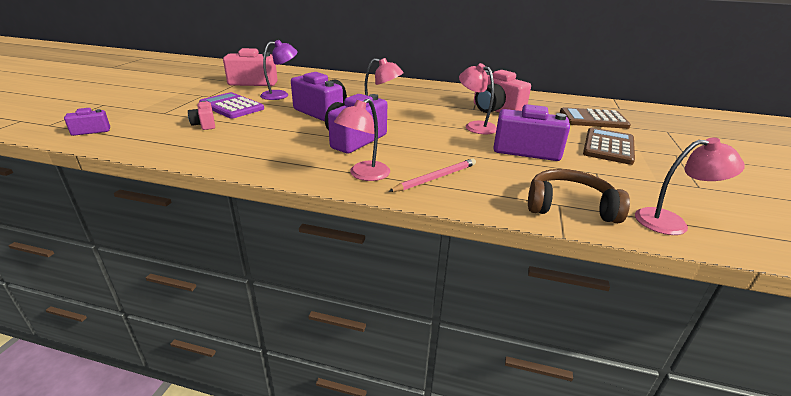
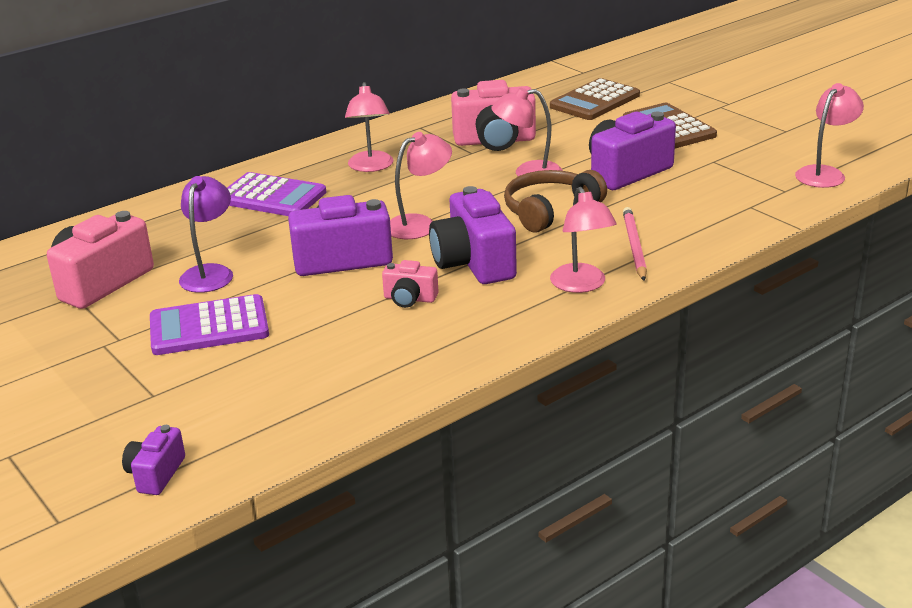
camera: 50 degrees left, 0 degrees up
(204, 124) = (267, 364): pink camera -> pink camera (410, 299)
(363, 87) = (272, 197): none -> purple calculator
(421, 95) = (371, 167): none -> pink lamp
(569, 206) = (758, 203): brown headphones -> brown headphones (549, 210)

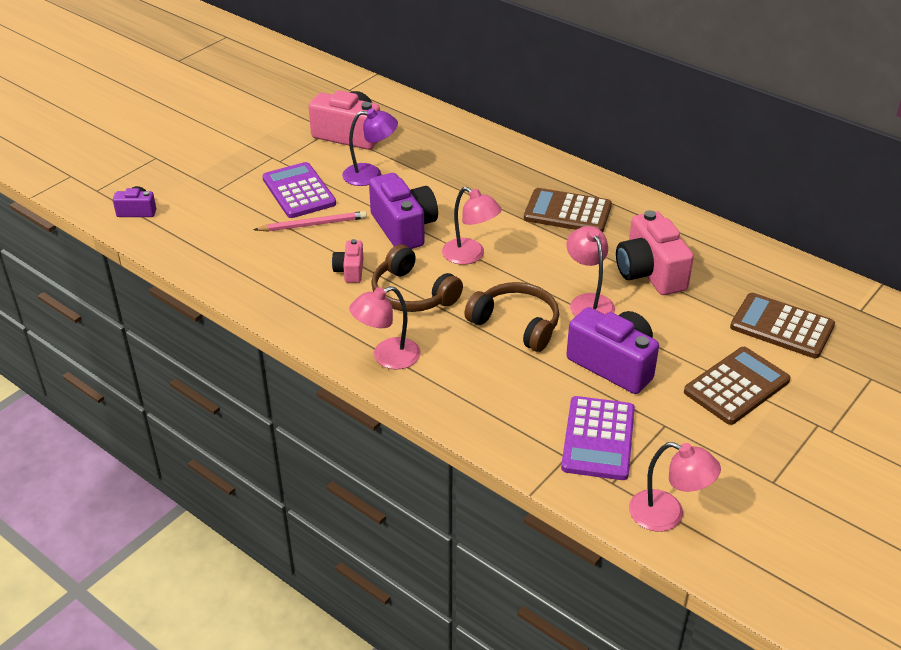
camera: 75 degrees right, 10 degrees up
(272, 197) = (495, 175): purple calculator -> purple calculator (598, 439)
(371, 167) = (567, 212): pink lamp -> brown calculator
(474, 263) = (412, 294): purple camera -> brown headphones
(634, 246) = (462, 382): pink pencil -> pink pencil (313, 224)

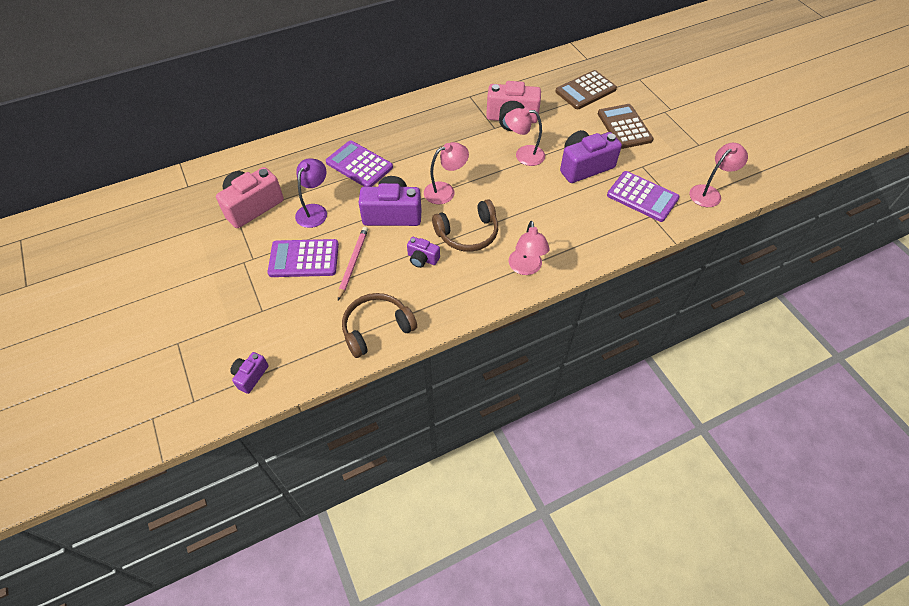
camera: 65 degrees left, 15 degrees up
(350, 271) = (422, 259): pink camera -> purple camera
(463, 180) = (359, 165): none -> purple calculator
(516, 324) = (526, 194): brown headphones -> brown headphones (376, 328)
(567, 212) = (430, 130): brown calculator -> none

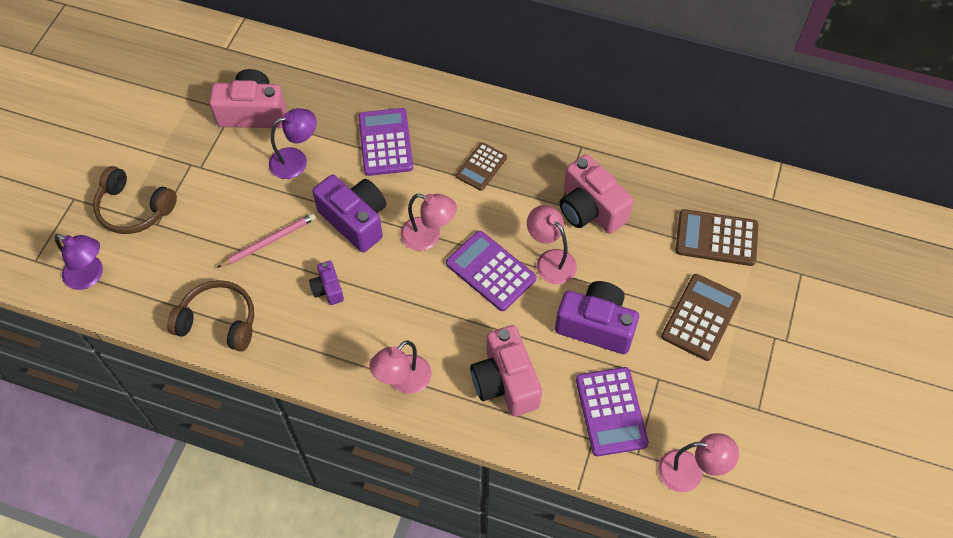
camera: 45 degrees right, 5 degrees up
(250, 376) = (90, 276): purple camera -> purple lamp
(304, 259) = (237, 202): purple calculator -> purple calculator (490, 271)
(430, 139) = (481, 167): none -> brown calculator
(468, 234) = (395, 299): brown headphones -> brown headphones (134, 209)
(577, 225) = (505, 382): none -> pink camera

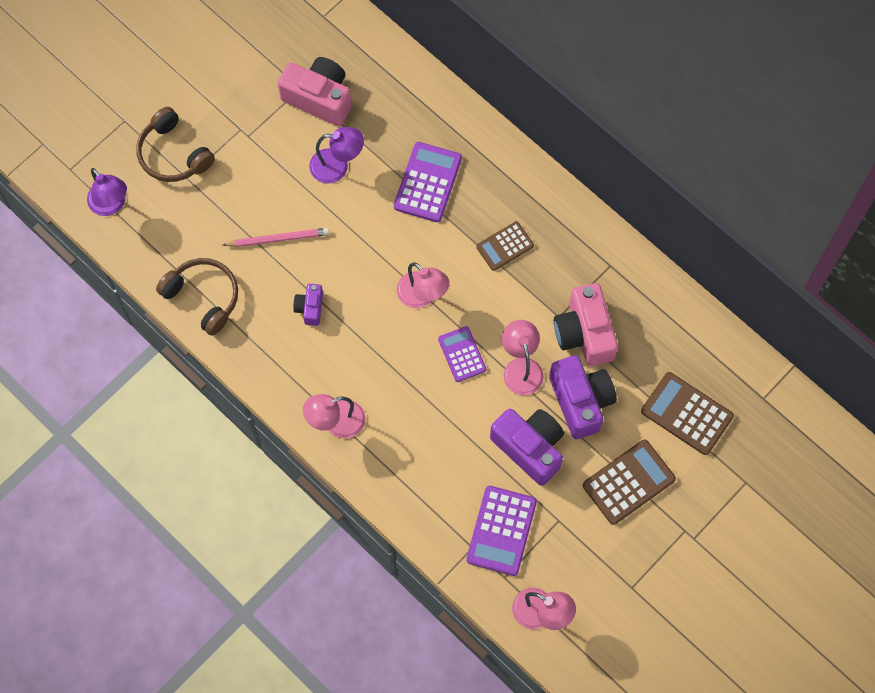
camera: 25 degrees right, 10 degrees up
(355, 220) = (364, 251): purple camera -> purple camera (581, 401)
(490, 271) = (462, 354): purple calculator -> purple calculator, size x0.65
(505, 382) = (423, 463): pink camera -> none

